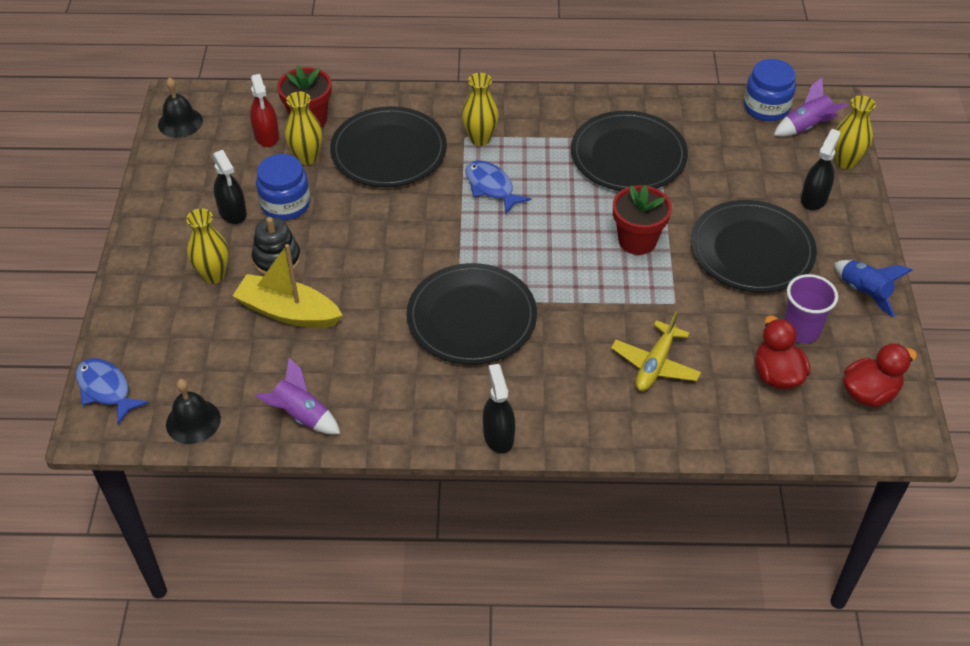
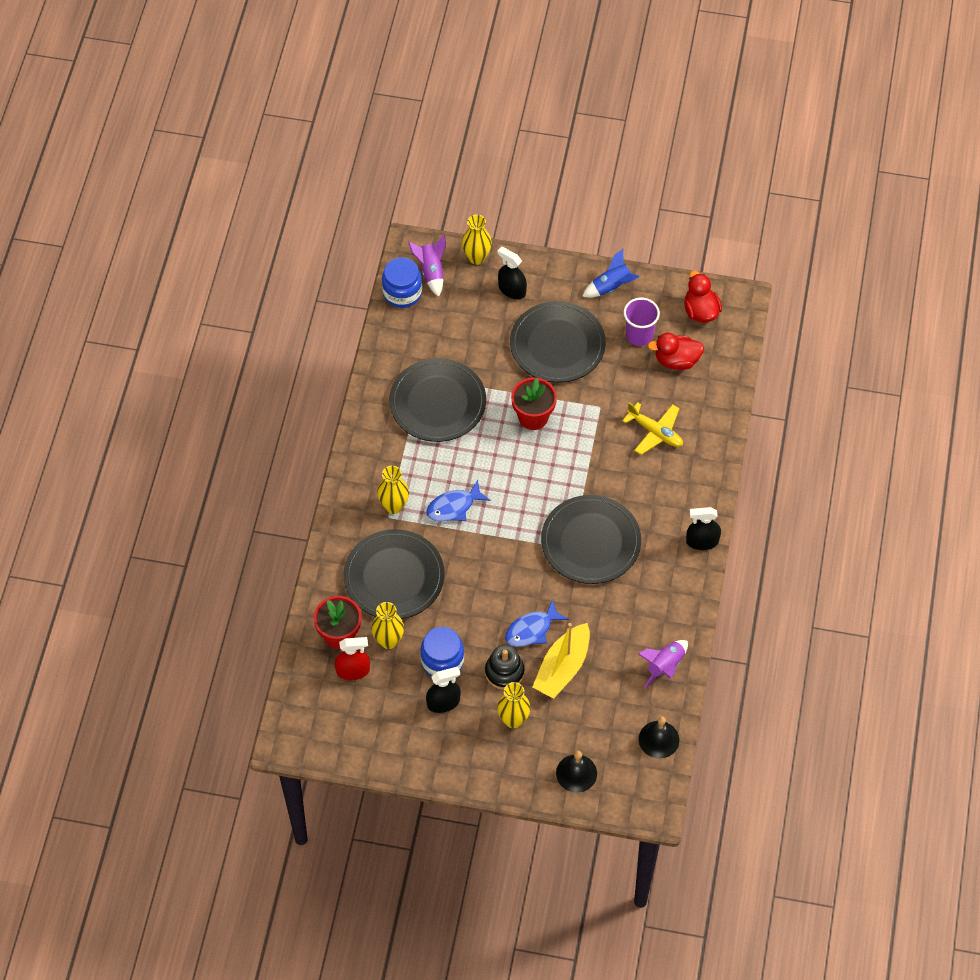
camera: 80 degrees left, 10 degrees up
(106, 389) = (619, 800): blue fish -> blue fish (532, 630)
(180, 122) = (319, 740): black bell -> black bell (576, 773)

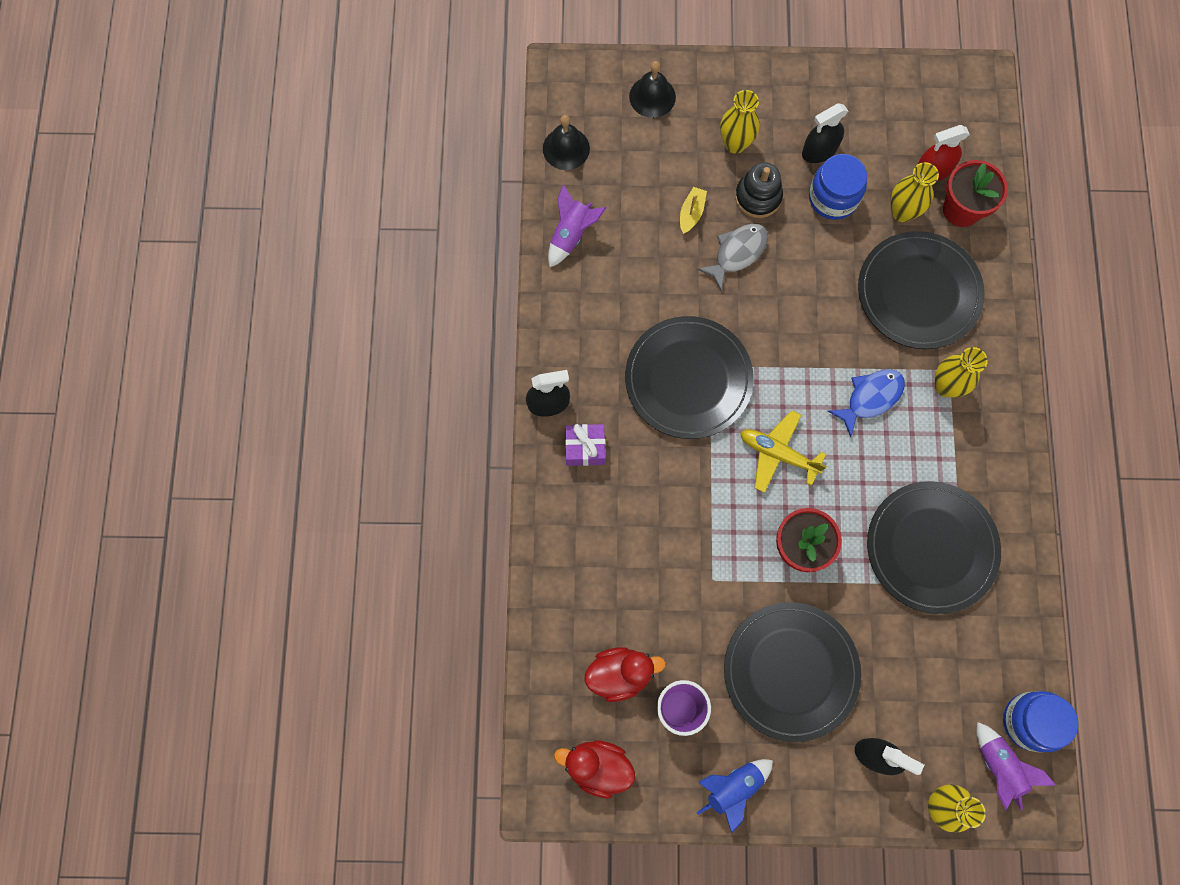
camera: 170 degrees right, 15 degrees up
(532, 630) = (737, 253): blue fish -> grey fish
(562, 667) = (691, 213): yellow boat -> yellow boat, size x0.48
(655, 432) = (632, 553): yellow plane -> yellow plane (778, 454)
(679, 506) = (585, 448): none -> purple gift
(700, 311) = (597, 767): red duck -> red duck turned 135 degrees clockwise

